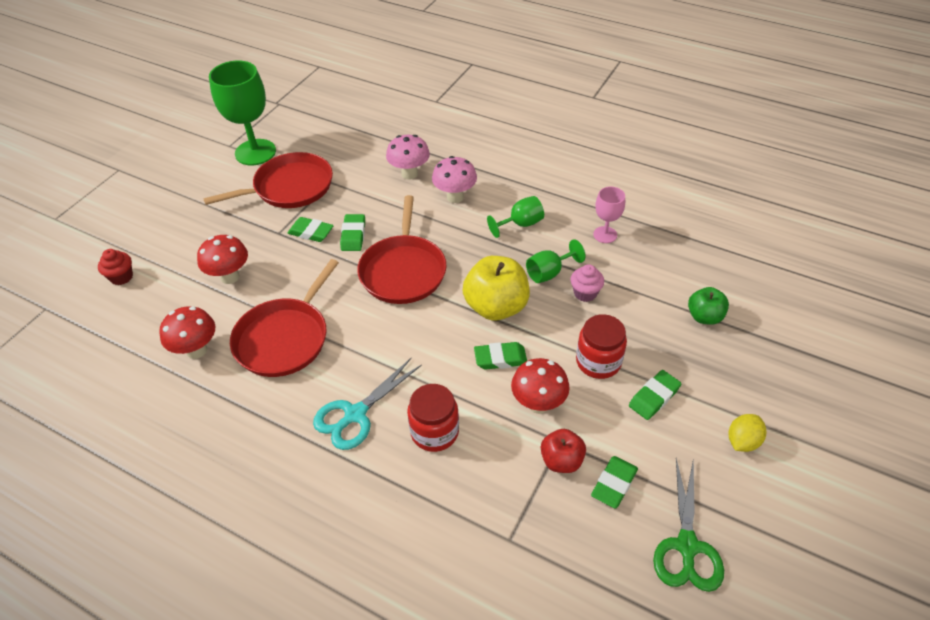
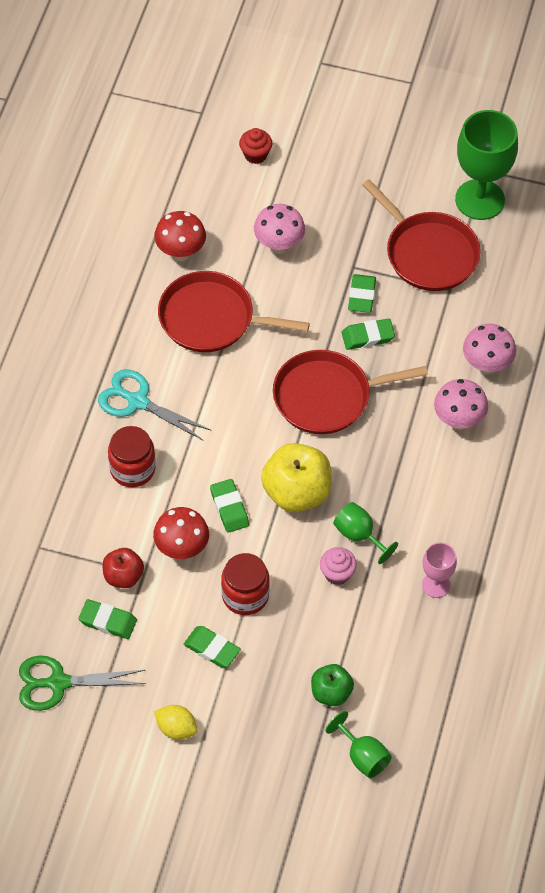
camera: 75 degrees right, 10 degrees up
(230, 277) = (279, 245): red mushroom -> pink mushroom
(520, 224) = (430, 496): green goblet -> green goblet (362, 756)

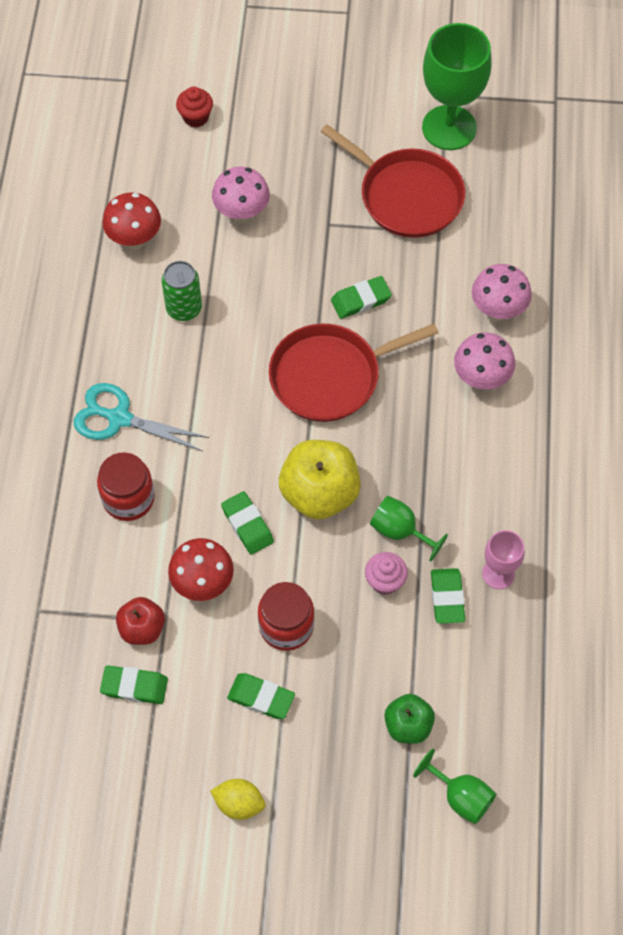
camera: 10 degrees left, 5 degrees up
(58, 683) = (91, 773): green scissors -> none
(212, 318) = (184, 308): red pan -> green can
(361, 296) = (344, 255): green eraser -> green eraser (447, 597)

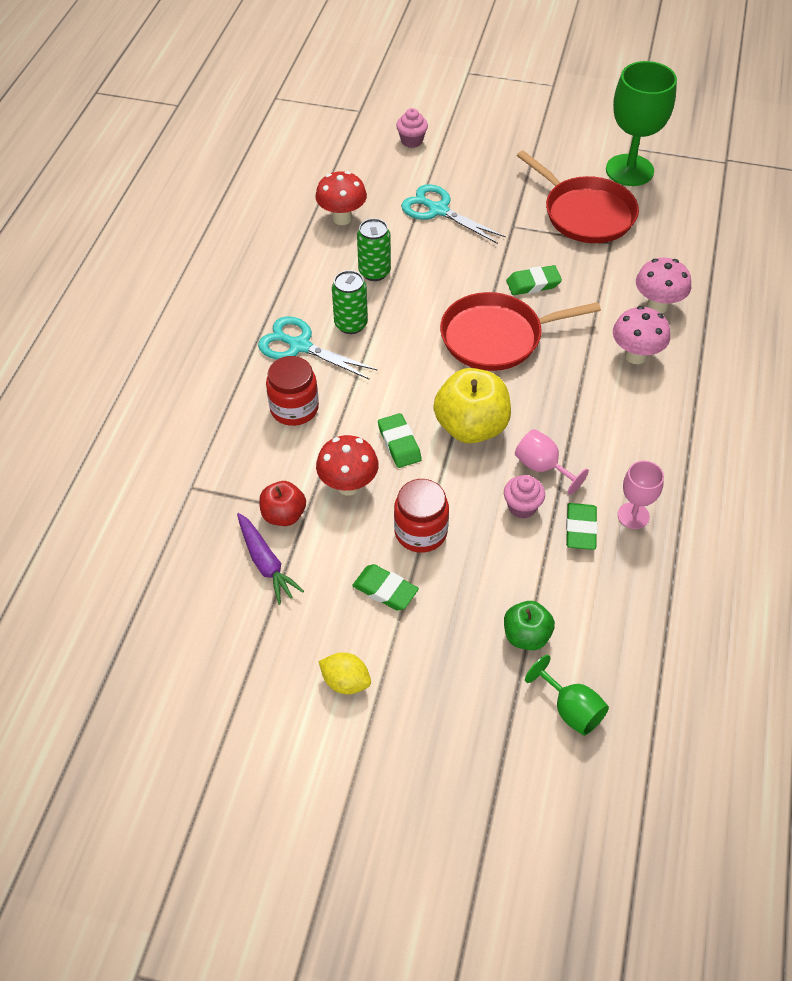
camera: 10 degrees right, 10 degrees down
(134, 686) = (266, 563): green eraser -> purple carrot
(170, 382) = (351, 324): none -> green can
(196, 117) = (412, 141): red cupcake -> pink cupcake
(242, 213) = (438, 210): pink mushroom -> turquoise scissors
(400, 531) = (543, 467): green goblet -> pink goblet

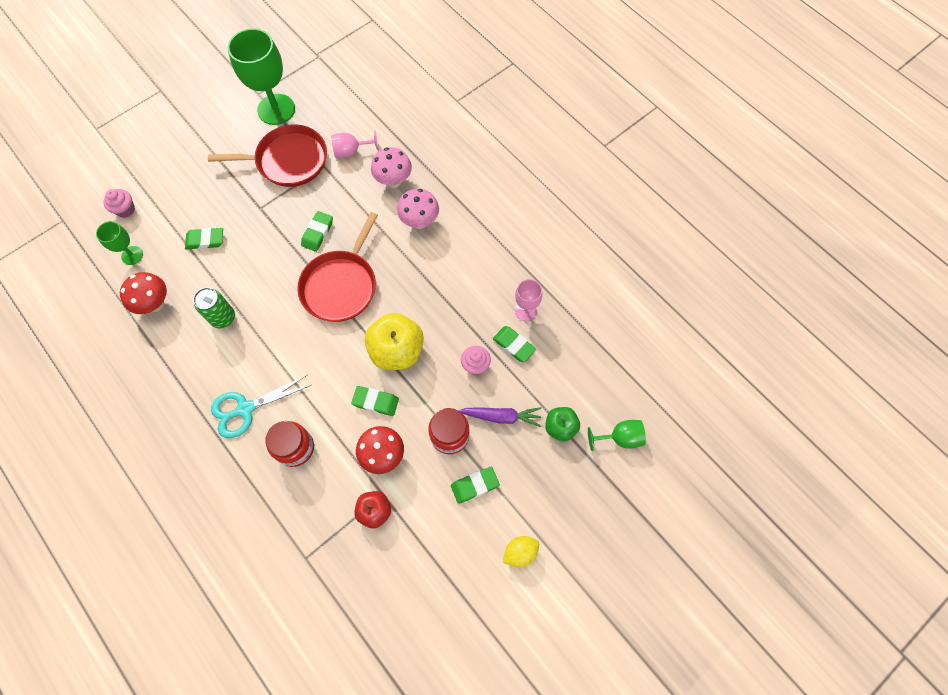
camera: 55 degrees left, 15 degrees up
(266, 563) = (402, 546): purple carrot -> purple carrot (501, 416)
(351, 324) = (255, 364): green can -> none
(373, 173) = (132, 255): none -> green goblet
(438, 210) = (205, 240): turquoise scissors -> green eraser
(543, 467) = (457, 333): pink goblet -> pink goblet (351, 151)

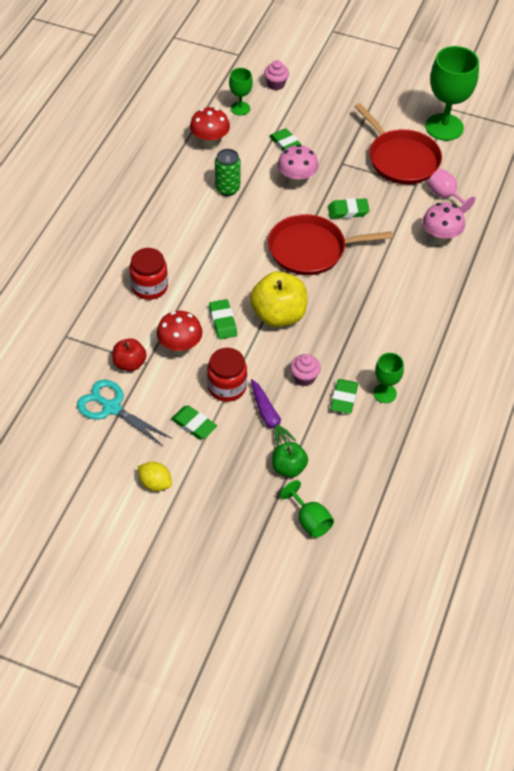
camera: 60 degrees right, 15 degrees down
(245, 409) = (161, 240): turquoise scissors -> turquoise scissors (112, 408)
(419, 222) = (414, 275): pink mushroom -> pink mushroom (296, 181)
(525, 311) = (385, 393): pink goblet -> green goblet

